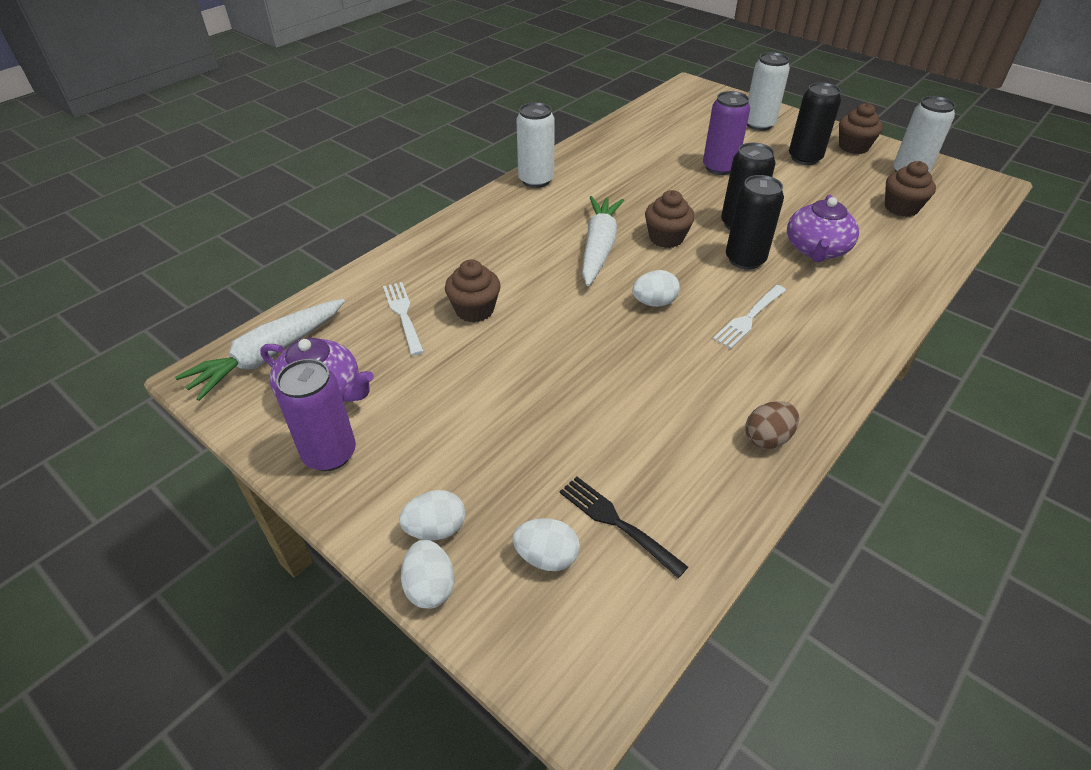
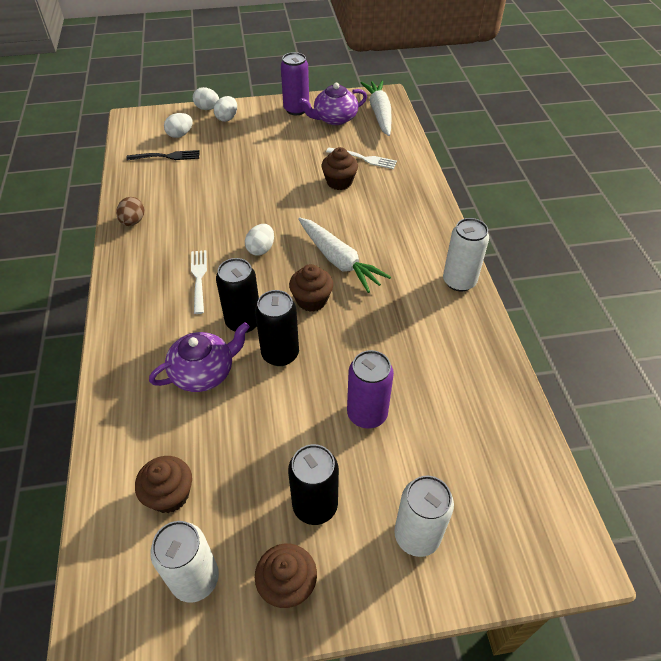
camera: 130 degrees right, 5 degrees up
(816, 249) = (204, 372): purple teapot -> purple teapot turned 90 degrees clockwise

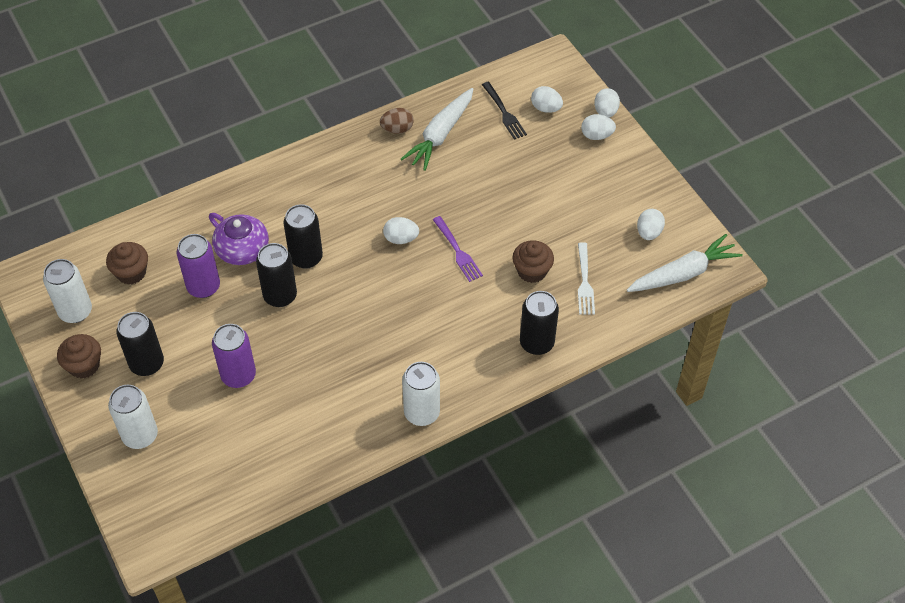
camera: 70 degrees right, 5 degrees up
(199, 279) = (344, 207): white fork -> none
(295, 218) = (457, 251): none -> purple fork
(296, 109) = (647, 191): purple can -> purple can (203, 287)
(311, 300) = (350, 299): brown cupcake -> none
(334, 118) = (648, 232): purple teapot -> white egg
(339, 260) = (410, 305): white carrot -> white carrot (440, 135)
(411, 197) = (536, 343): none -> black can

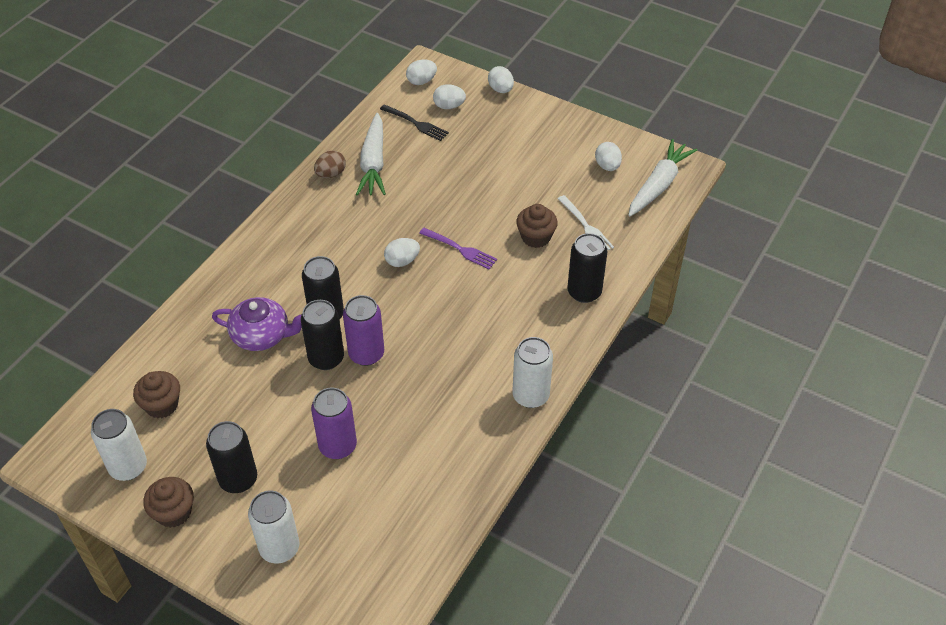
camera: 30 degrees left, 5 degrees down
(203, 287) = (245, 384): purple can -> purple can (366, 354)
(596, 135) = (507, 110): white egg -> white egg (421, 81)

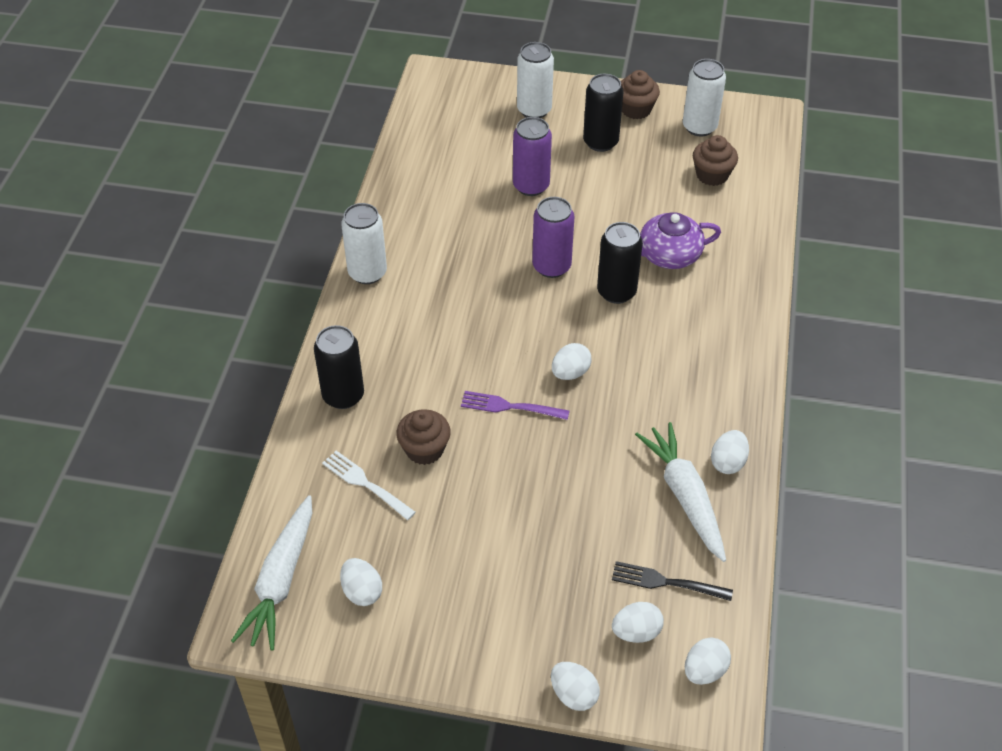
camera: 160 degrees right, 0 degrees up
(326, 358) = (589, 252): black can -> none
(331, 174) = (728, 462): brown egg -> white egg

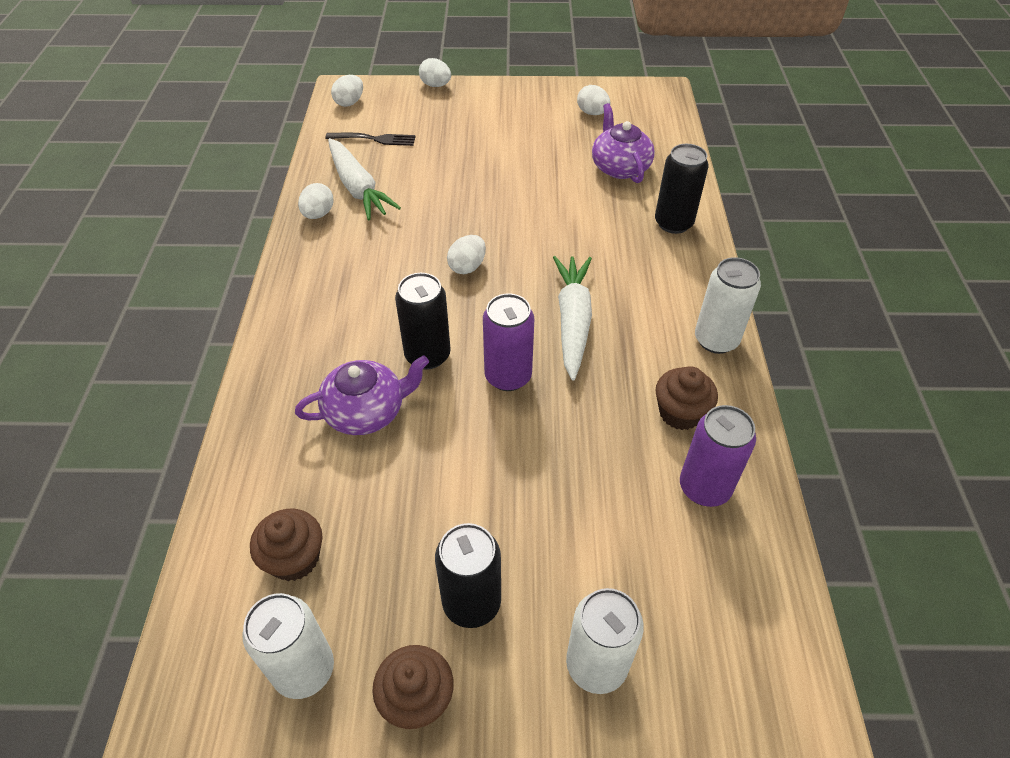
camera: 170 degrees right, 0 degrees up
(281, 580) = (651, 112): white carrot -> white carrot (572, 321)
(366, 484) = (620, 167): white fork -> purple teapot
(424, 449) = (583, 194): brown cupcake -> brown cupcake (680, 413)
(511, 407) = (518, 232): purple fork -> none
(531, 186) = (561, 495): purple can -> purple can (704, 487)
(636, 632) = (396, 114): white egg -> none

